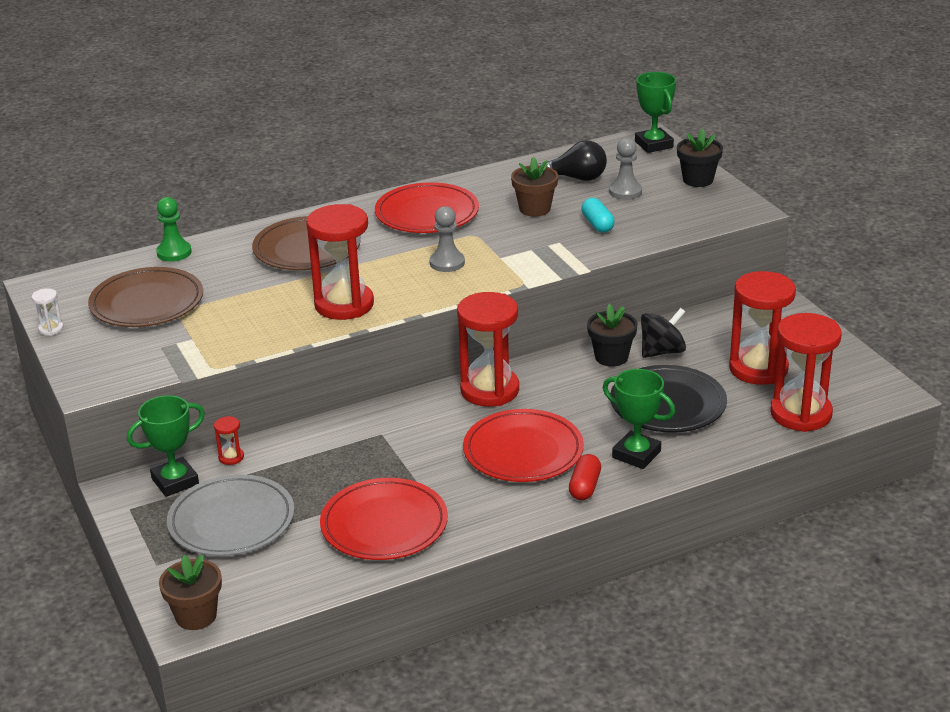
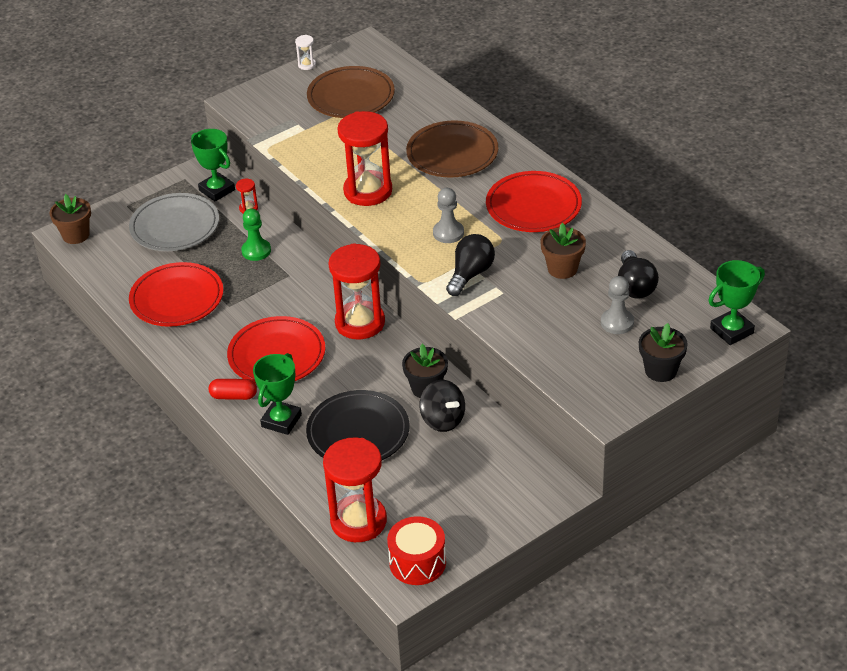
camera: 80 degrees right, 10 degrees up
(174, 252) = (429, 90): green pawn -> green pawn (256, 251)
(522, 256) = (470, 274): none -> black light bulb
(597, 224) = (544, 312): turquoise capsule -> none
(758, 369) = (428, 487): red hourglass -> none
(861, 383) = (417, 562): none -> red drum

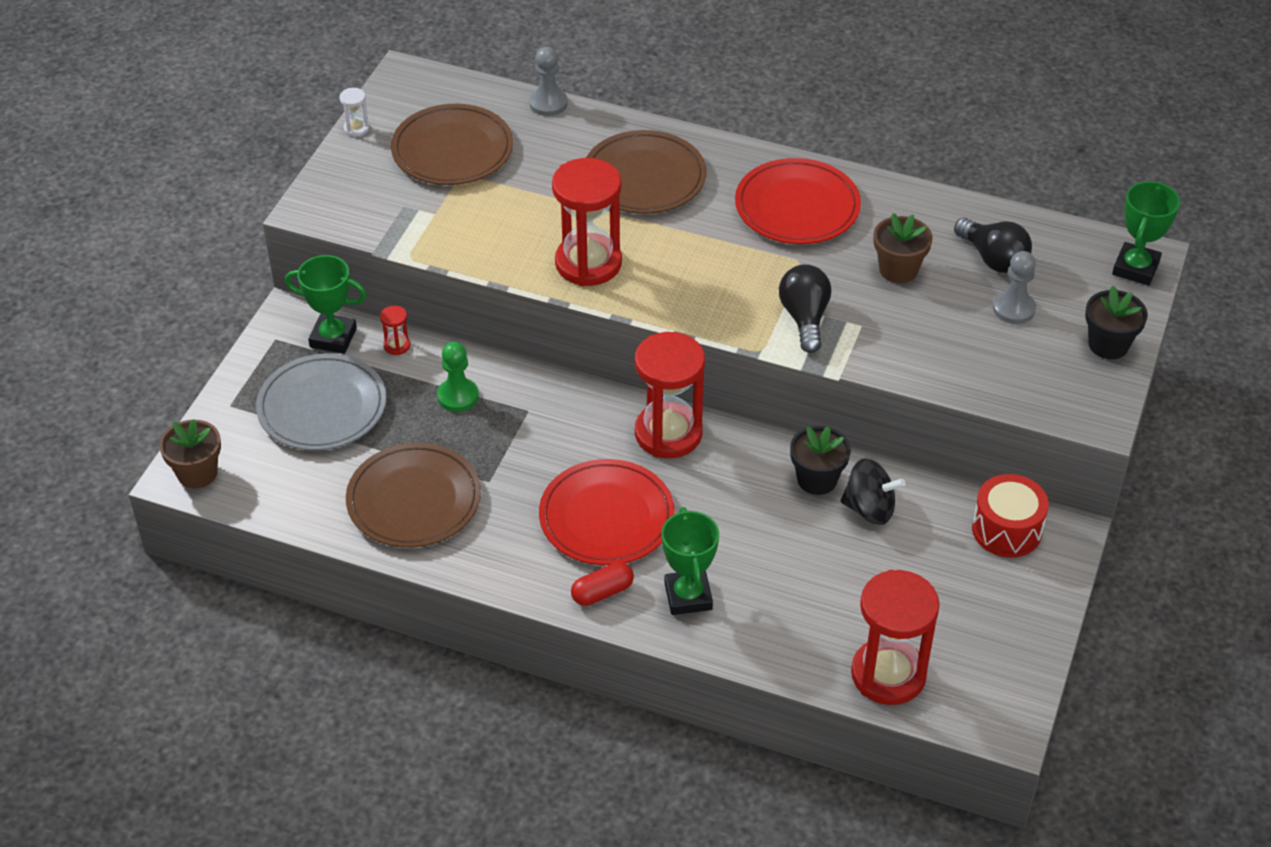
camera: 35 degrees left, 5 degrees up
(177, 298) = (414, 500): red plate -> brown plate
(358, 432) = (789, 568): black plate -> none
(417, 562) = (995, 690): red drum -> red drum (1006, 530)
(448, 233) = (732, 278): grey pawn -> grey pawn (548, 103)

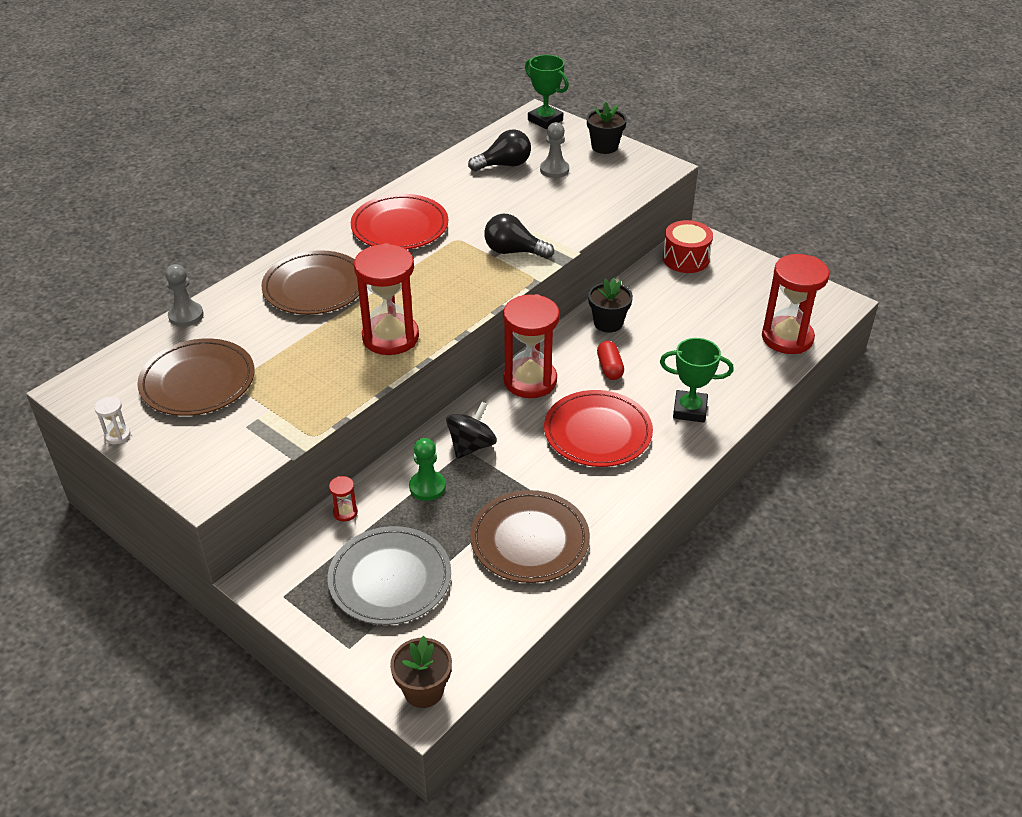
camera: 70 degrees left, 5 degrees down
(333, 338) = (308, 553): green trophy -> none
(602, 592) = (670, 452): red capsule -> red capsule (609, 368)
(869, 509) = (644, 308): black spinning top -> black spinning top (471, 446)
(898, 269) = (491, 202): brown flower pot -> none

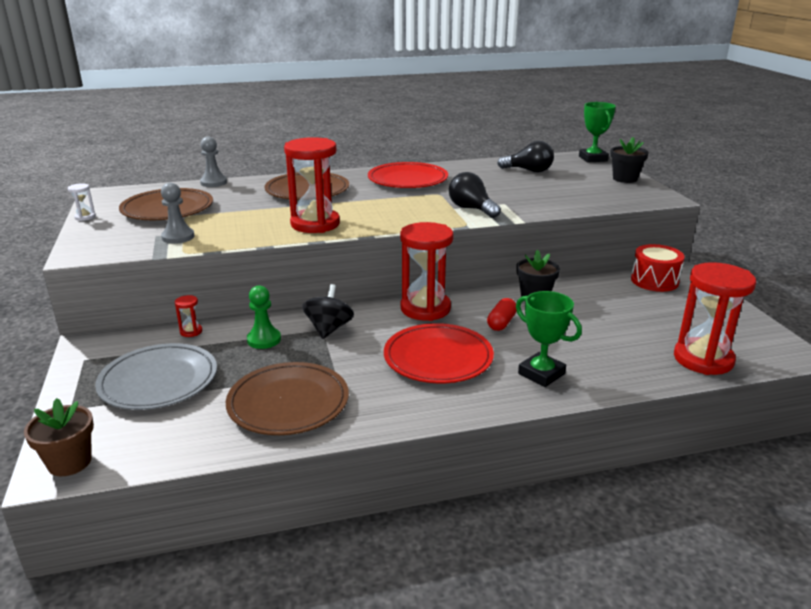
camera: 35 degrees right, 15 degrees down
(471, 446) = (329, 329): black spinning top -> black spinning top turned 60 degrees counterclockwise
(554, 170) = (565, 180): grey pawn -> grey pawn (178, 237)

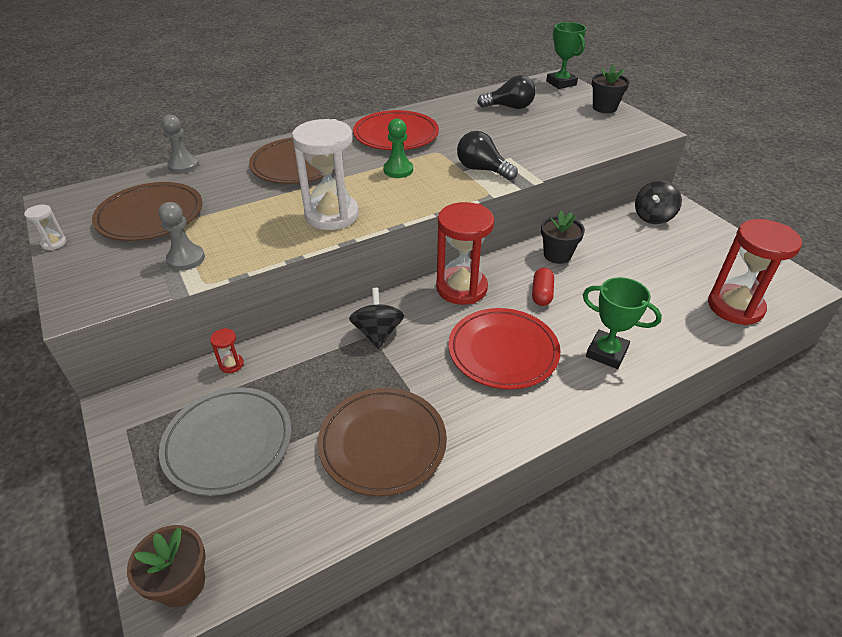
camera: 15 degrees left, 15 degrees up
(264, 340) = (316, 361): green pawn -> green pawn (398, 170)
(315, 224) = (332, 215): red hourglass -> white hourglass
(654, 281) = (653, 217): red drum -> black spinning top

